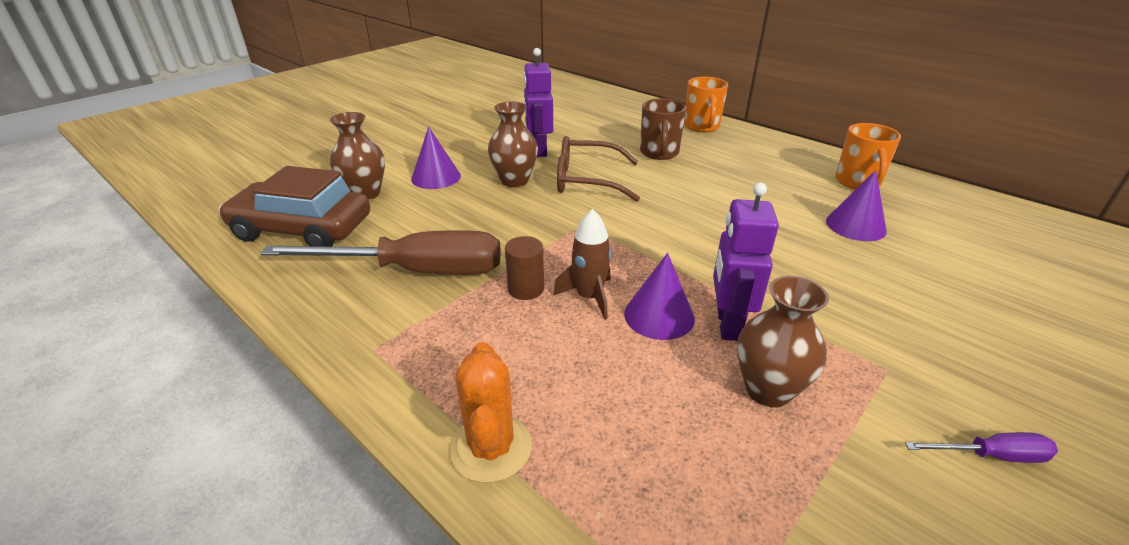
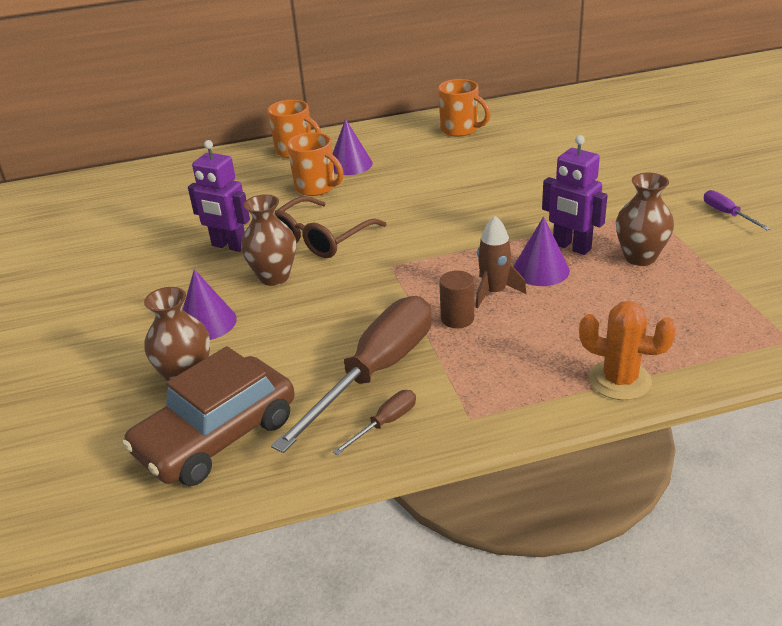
camera: 55 degrees left, 0 degrees up
(345, 301) = (385, 423): none -> brown screwdriver
(659, 153) = (316, 188): brown mug -> orange mug
(855, 225) = (510, 156): purple cone -> purple cone (350, 164)
(991, 456) = (727, 214): purple screwdriver -> purple screwdriver turned 60 degrees counterclockwise

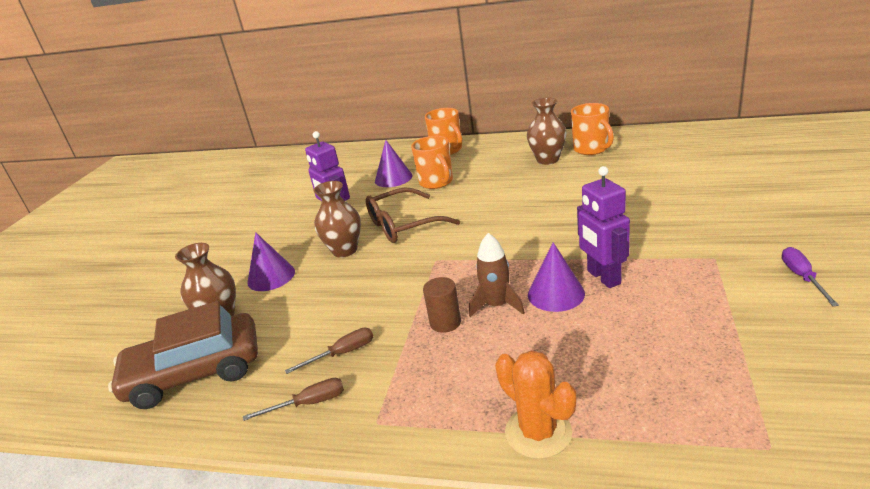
camera: 30 degrees right, 5 degrees down
(350, 164) = (477, 167): purple cone -> purple cone (393, 178)
(376, 372) = (342, 353): brown screwdriver -> brown screwdriver, size x0.42
(640, 257) = (664, 304): brown vase -> brown vase (547, 160)

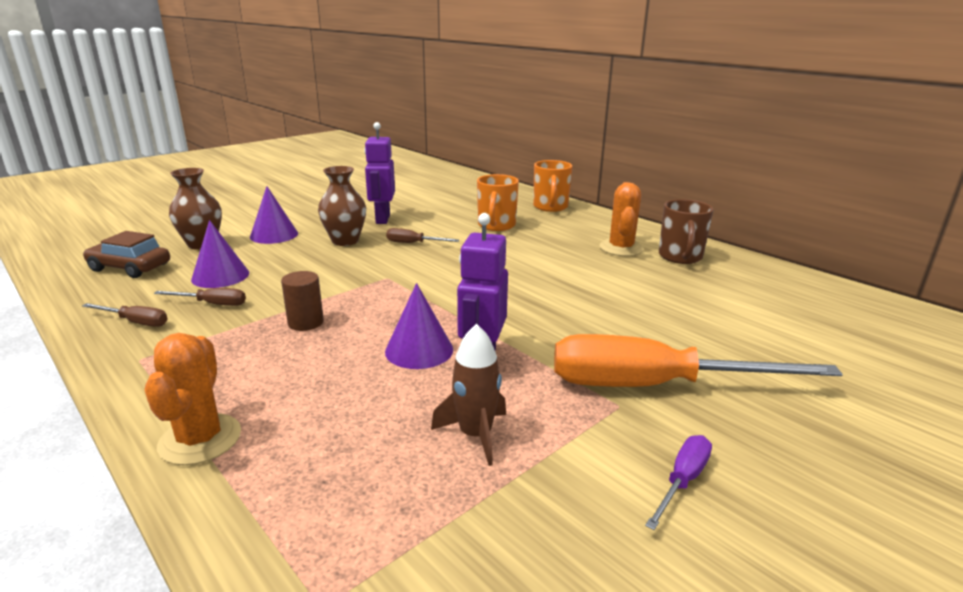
camera: 30 degrees right, 5 degrees down
(195, 372) = (130, 267): brown car -> brown car, size x0.63
(393, 178) = (471, 209): purple cone -> purple cone (220, 276)
(403, 225) = (413, 243): brown glasses -> brown screwdriver
(496, 305) = (361, 332): brown rocket -> brown rocket (475, 435)
(547, 160) = (621, 248): brown vase -> orange cactus
(591, 149) = (680, 257): orange mug -> brown mug
(711, 237) = (654, 385): none -> orange screwdriver

